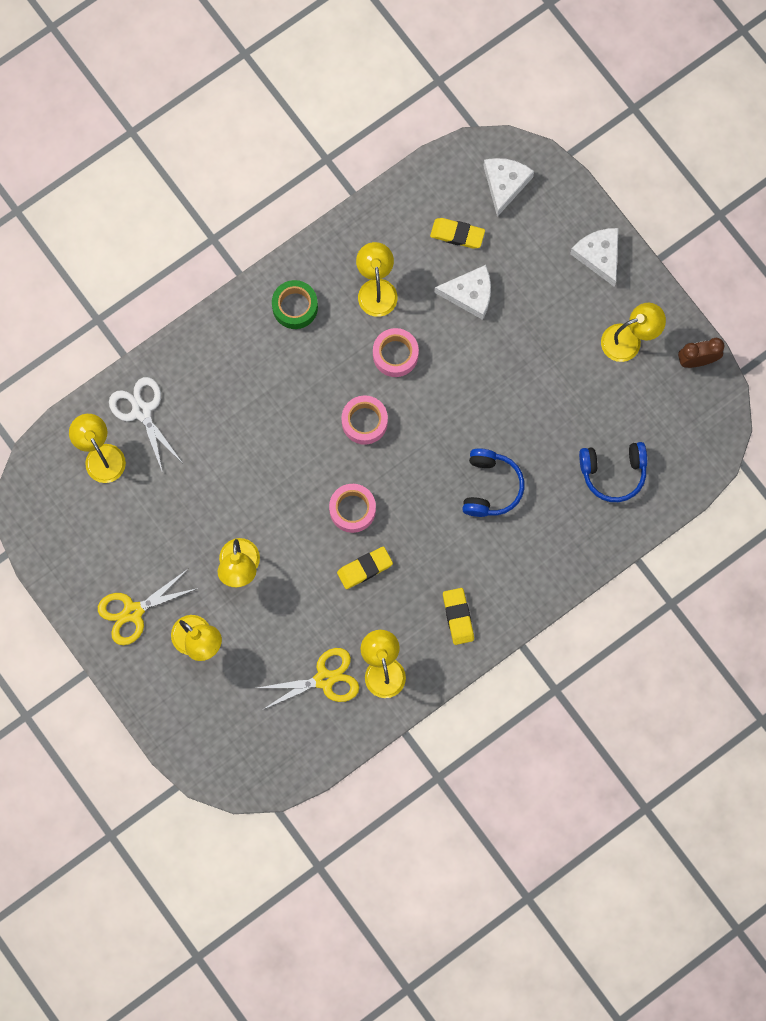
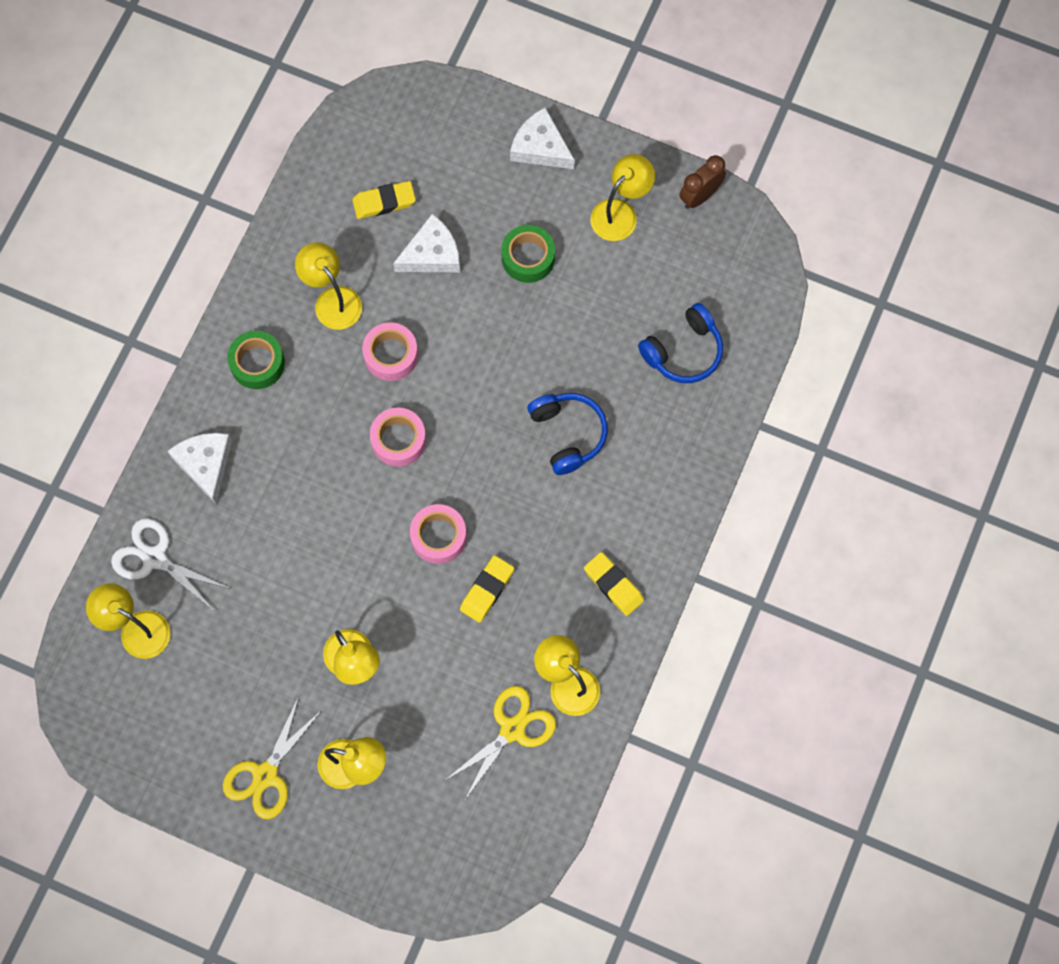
camera: 30 degrees left, 5 degrees down
(505, 184) = (403, 127): white cheese -> white cheese (205, 464)
(539, 336) = (528, 257): none -> green tape

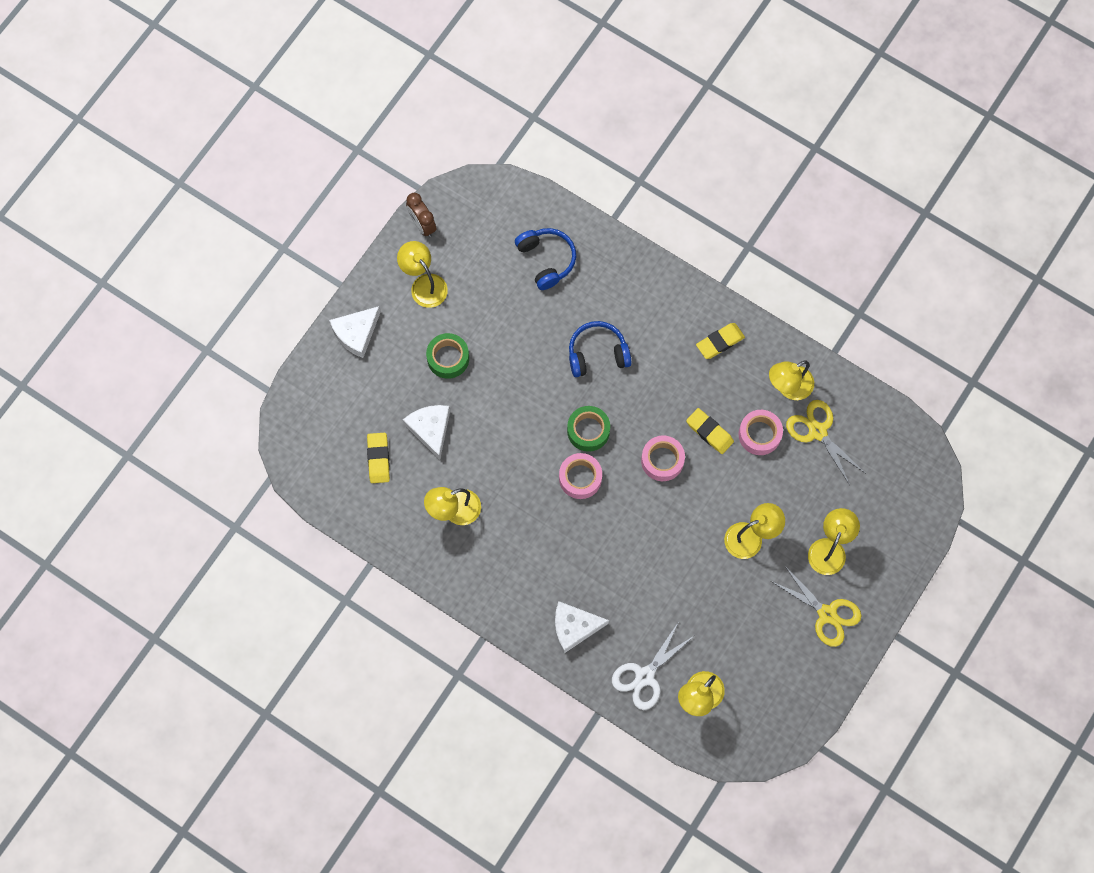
camera: 80 degrees left, 0 degrees up
(257, 363) = (497, 576): green tape -> green tape (588, 431)
(391, 355) = (509, 473): pink tape -> pink tape (759, 434)

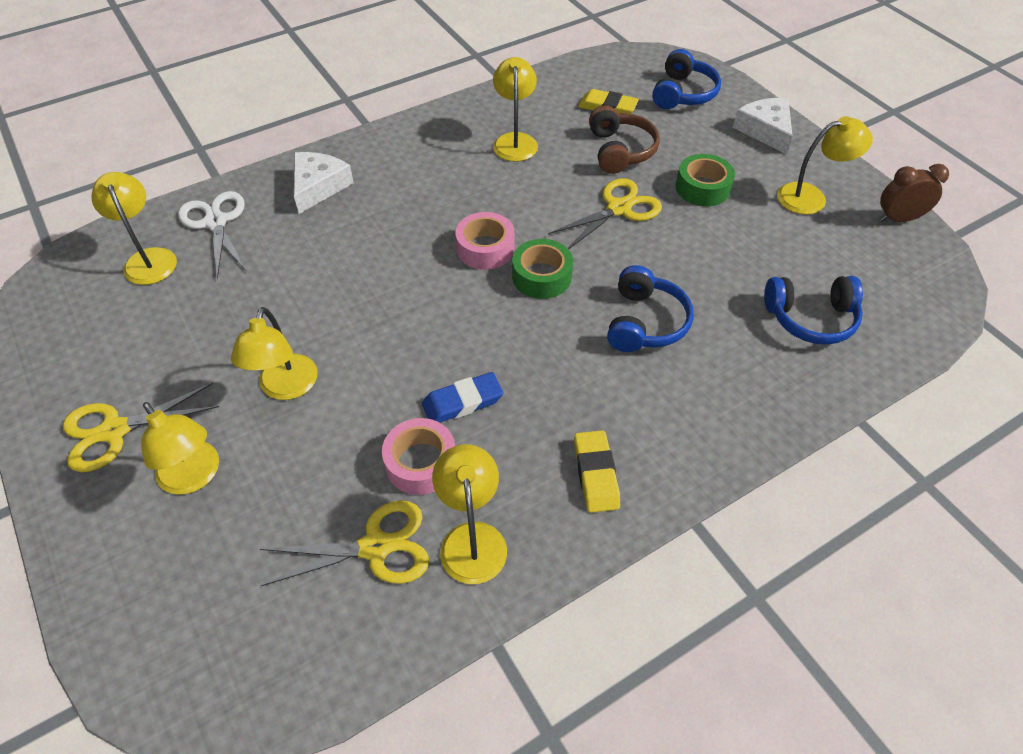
camera: 115 degrees right, 20 degrees down
(332, 408) = (683, 93): none -> blue headphones
(430, 429) = (620, 151): white cheese -> brown headphones
(497, 407) = (618, 208): none -> yellow scissors
(662, 460) = (456, 334): pink tape -> none
(709, 432) = (462, 402): yellow eraser -> blue eraser

